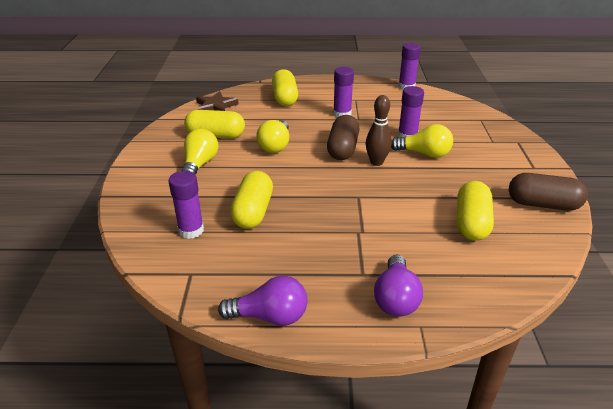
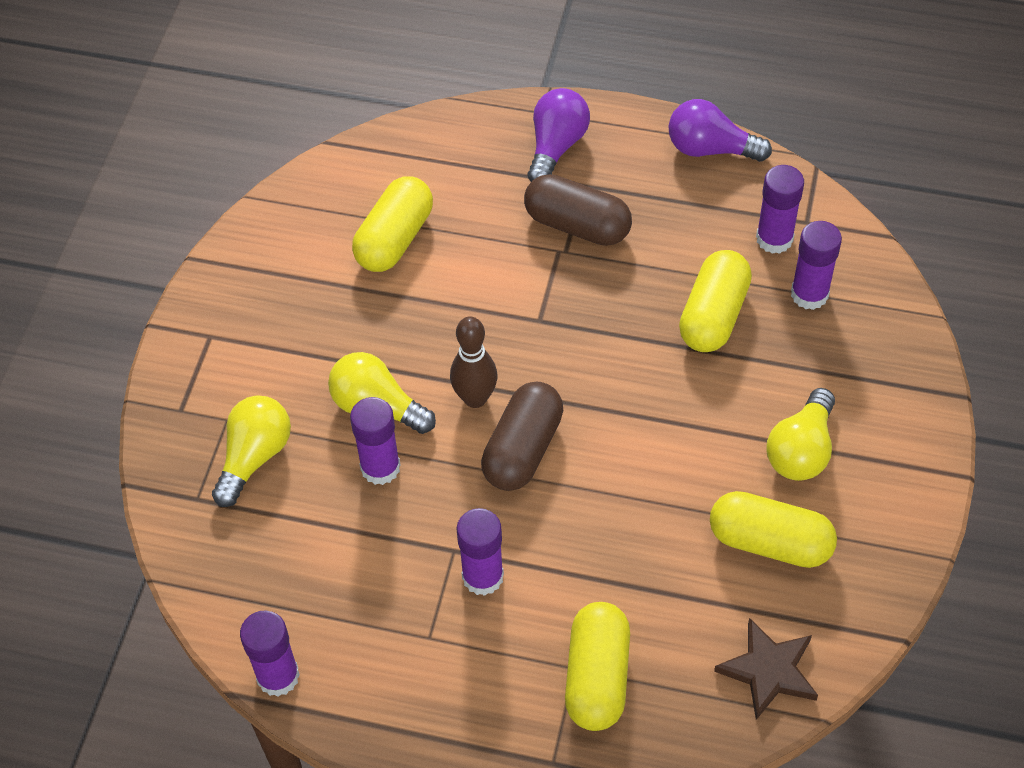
camera: 165 degrees left, 20 degrees up
(215, 258) = (774, 239): none -> purple glue stick
(275, 146) = (651, 483): yellow light bulb -> yellow light bulb (254, 457)
(543, 204) = (264, 254): brown capsule -> brown capsule (577, 225)

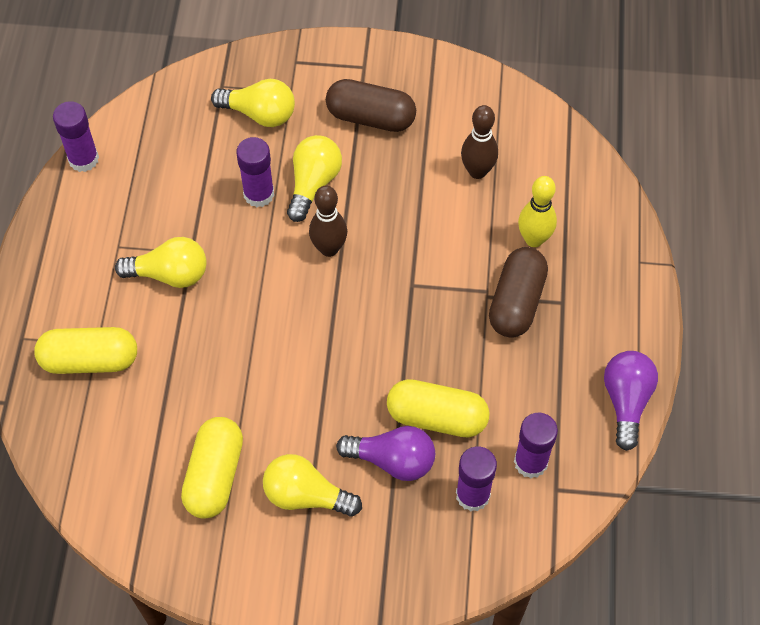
camera: 80 degrees right, 5 degrees up
(395, 239) = (477, 171): yellow capsule -> brown bowling pin
(483, 576) = (170, 274): purple glue stick -> yellow light bulb
(498, 199) = (534, 239): none -> yellow bowling pin
(523, 449) = (285, 287): brown capsule -> brown capsule (370, 117)
(556, 147) = (601, 276): purple light bulb -> purple light bulb (392, 460)
(768, 671) = (99, 481): brown star -> none

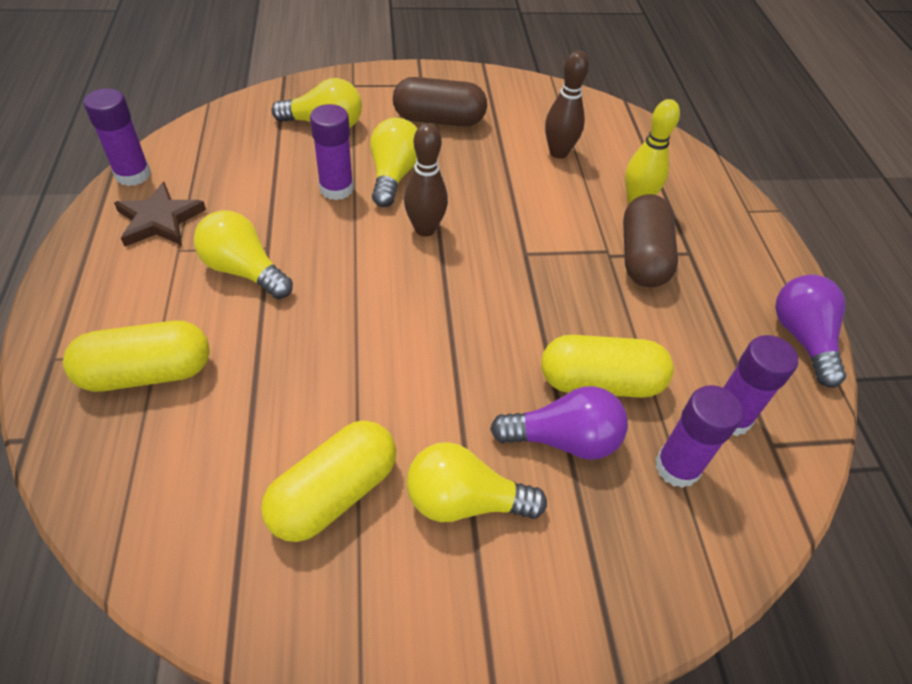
camera: 15 degrees left, 10 degrees down
(104, 213) = (159, 220): none -> brown star
(170, 274) = (244, 270): yellow light bulb -> yellow light bulb turned 135 degrees counterclockwise
(214, 475) = (333, 493): yellow capsule -> yellow capsule turned 45 degrees clockwise

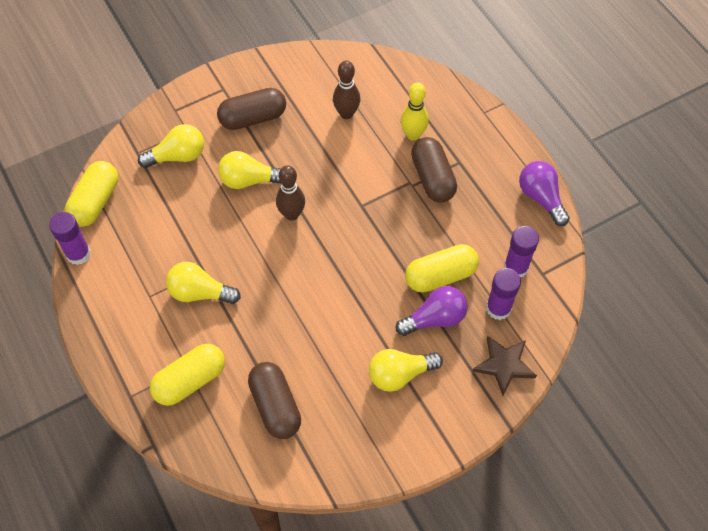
camera: 20 degrees left, 10 degrees up
(159, 220) = (122, 280): brown star -> brown star (504, 365)
(241, 463) = (275, 406): none -> brown capsule
(333, 493) = (332, 400): yellow capsule -> yellow capsule (95, 202)
(336, 189) = (218, 207): purple glue stick -> none
(394, 175) = (249, 180): yellow light bulb -> yellow light bulb turned 75 degrees counterclockwise

